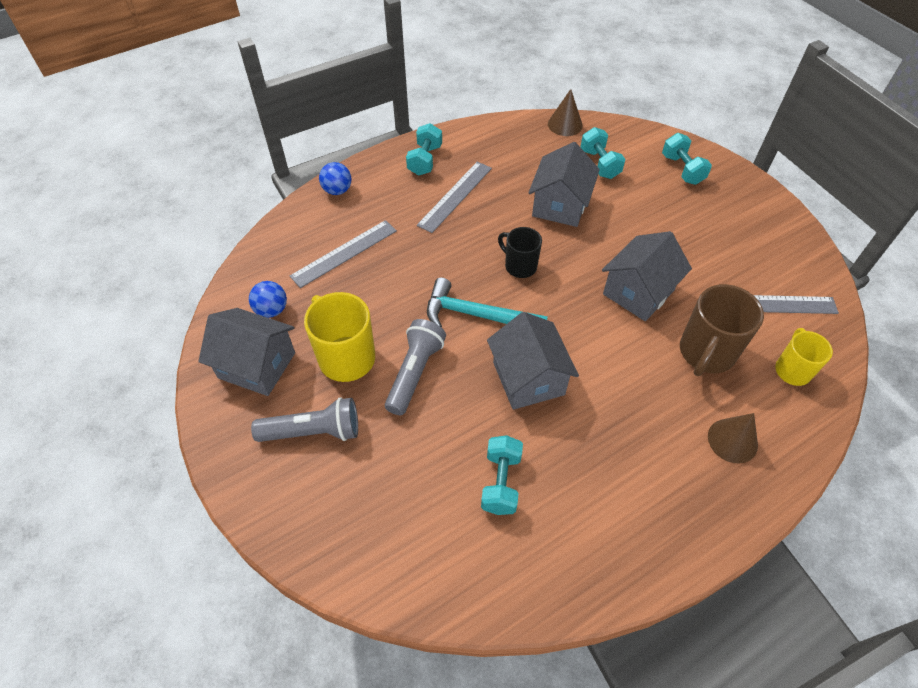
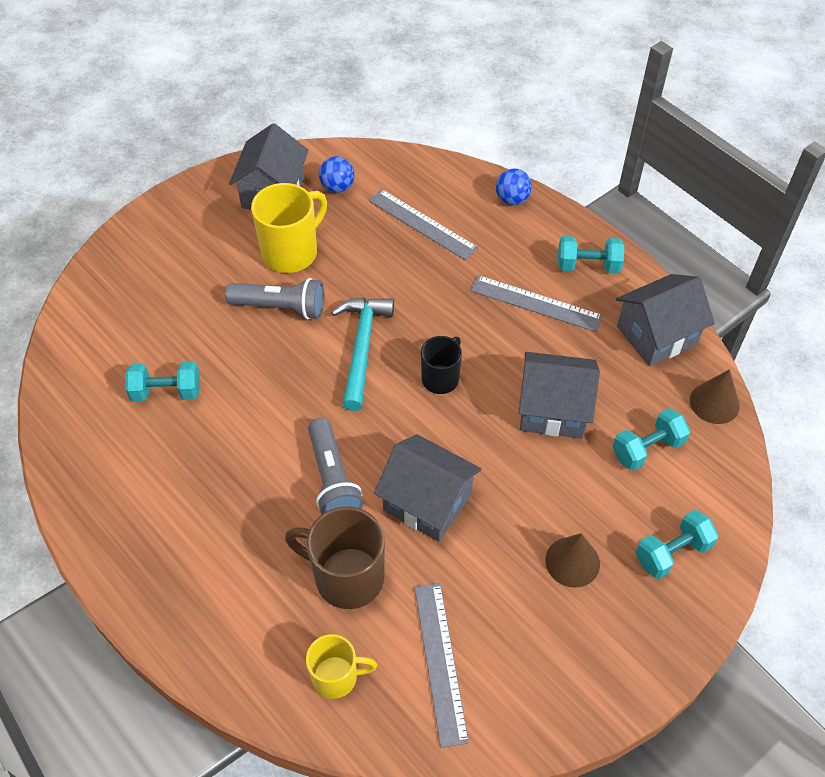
camera: 80 degrees right, 0 degrees up
(313, 431) = (209, 247): grey flashlight -> grey flashlight (333, 479)
(528, 378) = (287, 402): grey house -> grey house (656, 335)
(732, 440) = (229, 601): brown cone -> brown cone (572, 562)

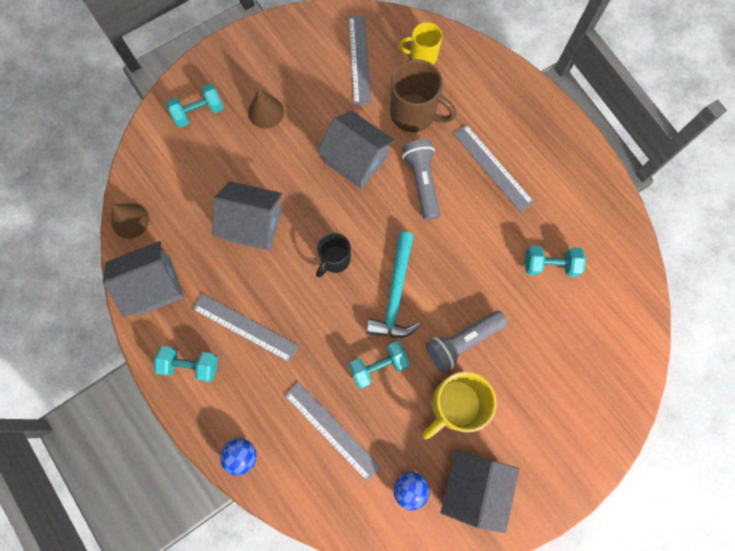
camera: 175 degrees left, 20 degrees up
(231, 507) = (492, 167): none -> grey ruler
(281, 307) = (462, 342): grey flashlight -> grey flashlight turned 45 degrees counterclockwise
(647, 449) = (192, 187): turquoise dumbbell -> turquoise dumbbell (378, 366)

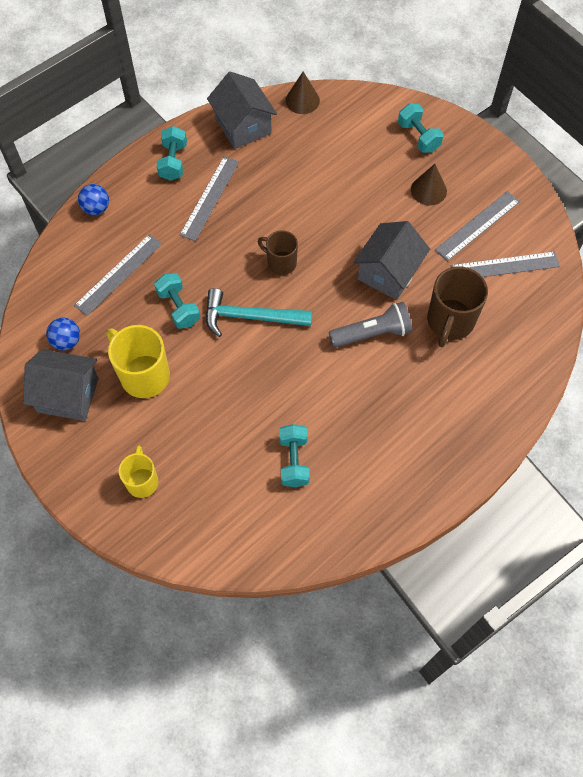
camera: 85 degrees right, 10 degrees down
(253, 225) = (309, 193): grey house -> none
(335, 260) = (281, 262): black mug -> brown mug
(422, 56) = (521, 325): yellow mug -> yellow mug (142, 481)
(462, 342) = (206, 379): grey flashlight -> none
(492, 167) = (399, 401): grey ruler -> grey ruler (477, 225)

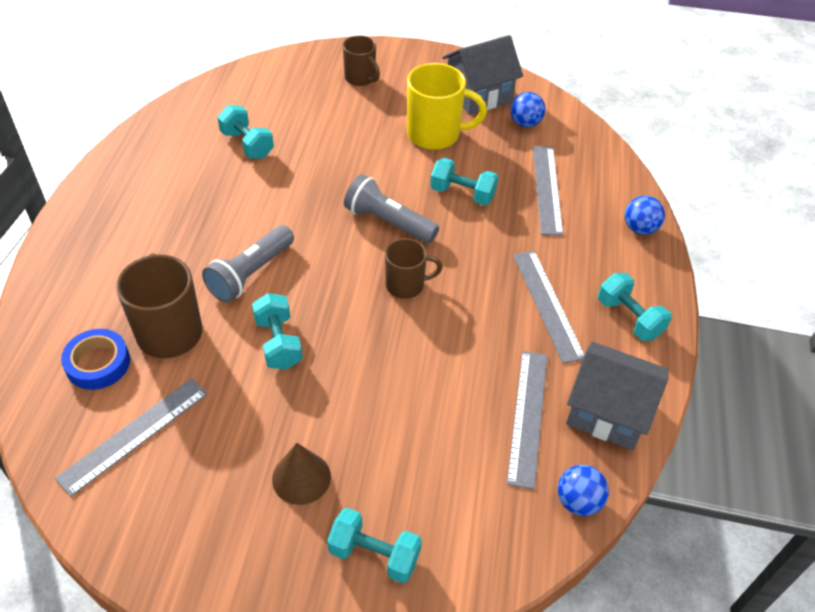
camera: 140 degrees right, 15 degrees down
(142, 481) = (360, 78): yellow mug -> brown mug
(250, 317) = (388, 222): turquoise hammer -> grey flashlight
(302, 100) = (578, 501): brown cone -> blue ball
(388, 272) = (278, 343): grey house -> turquoise dumbbell
(477, 225) = (202, 468): grey ruler -> grey ruler (527, 416)
(505, 325) = (98, 363): none -> blue tape

